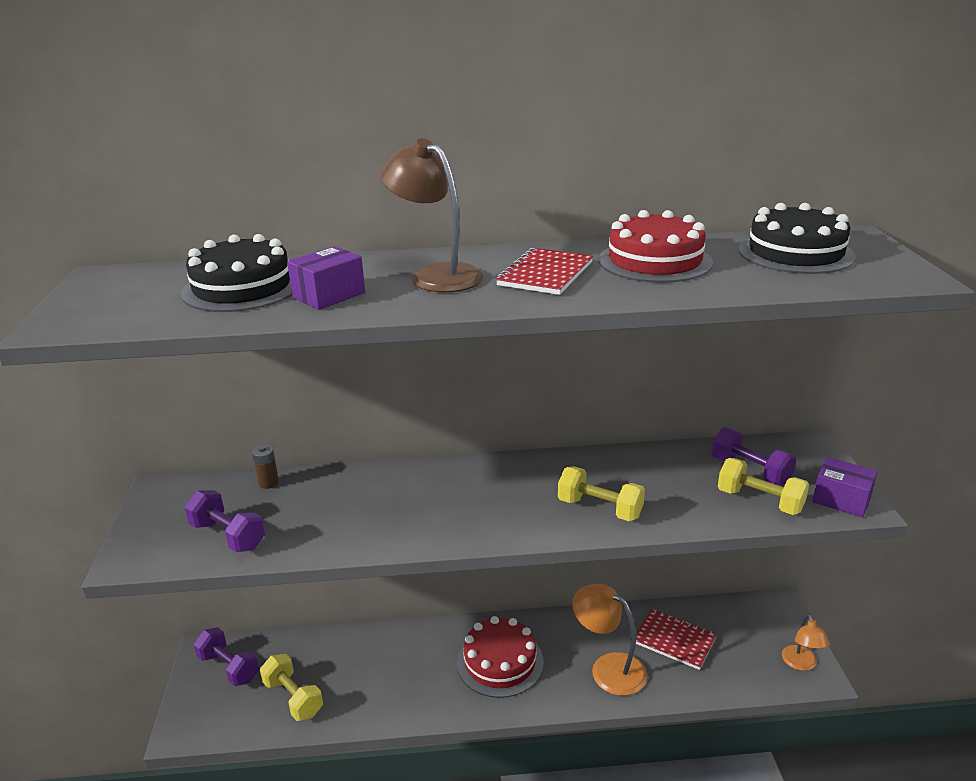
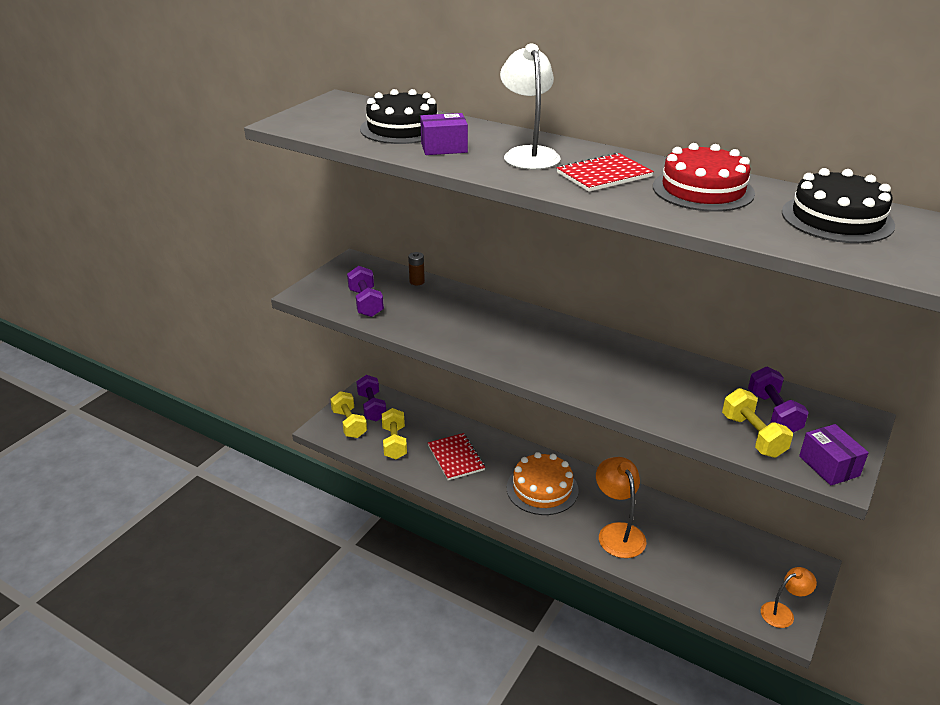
camera: 35 degrees right, 5 degrees up
(436, 275) = (528, 154): brown lamp -> white lamp
(500, 662) = (542, 489): red cake -> orange cake
(599, 509) = (616, 387): yellow dumbbell -> yellow dumbbell (349, 424)
(674, 640) = (689, 542): red notebook -> red notebook (456, 458)
(801, 664) = (782, 612): orange lamp -> orange lamp turned 150 degrees counterclockwise

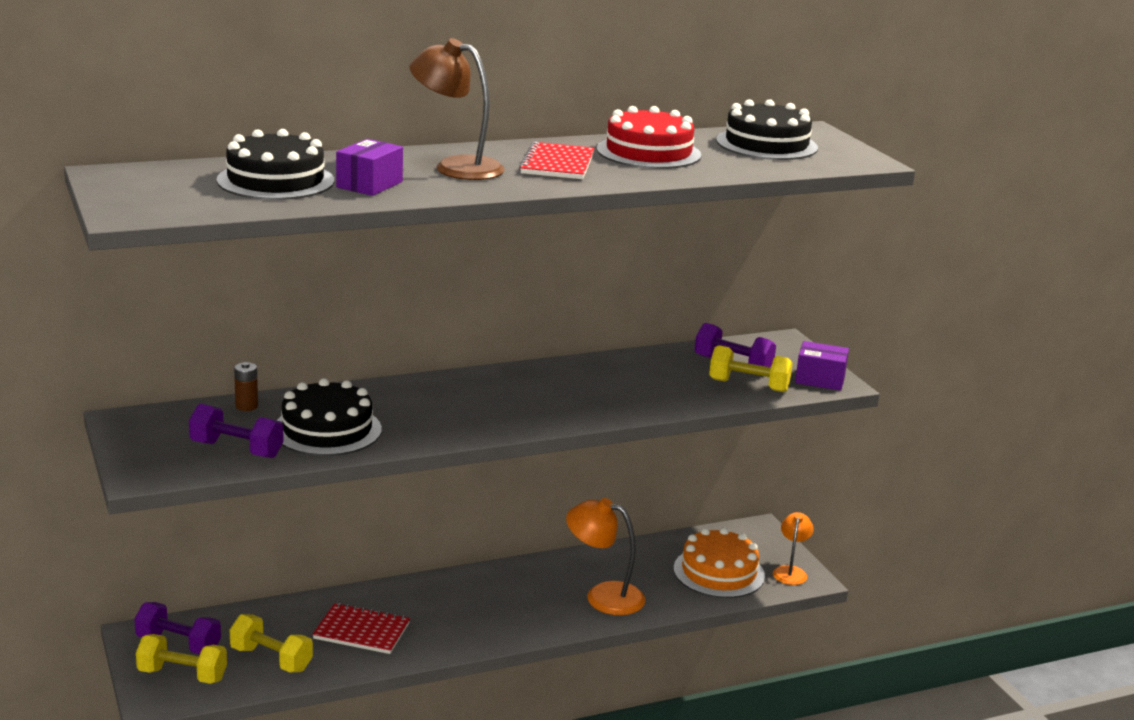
camera: 55 degrees left, 10 degrees down
(426, 316) = (327, 430): none -> black cake
(528, 154) = (456, 167): white lamp -> brown lamp
(542, 489) = (487, 604): orange cake -> orange cake (719, 572)

